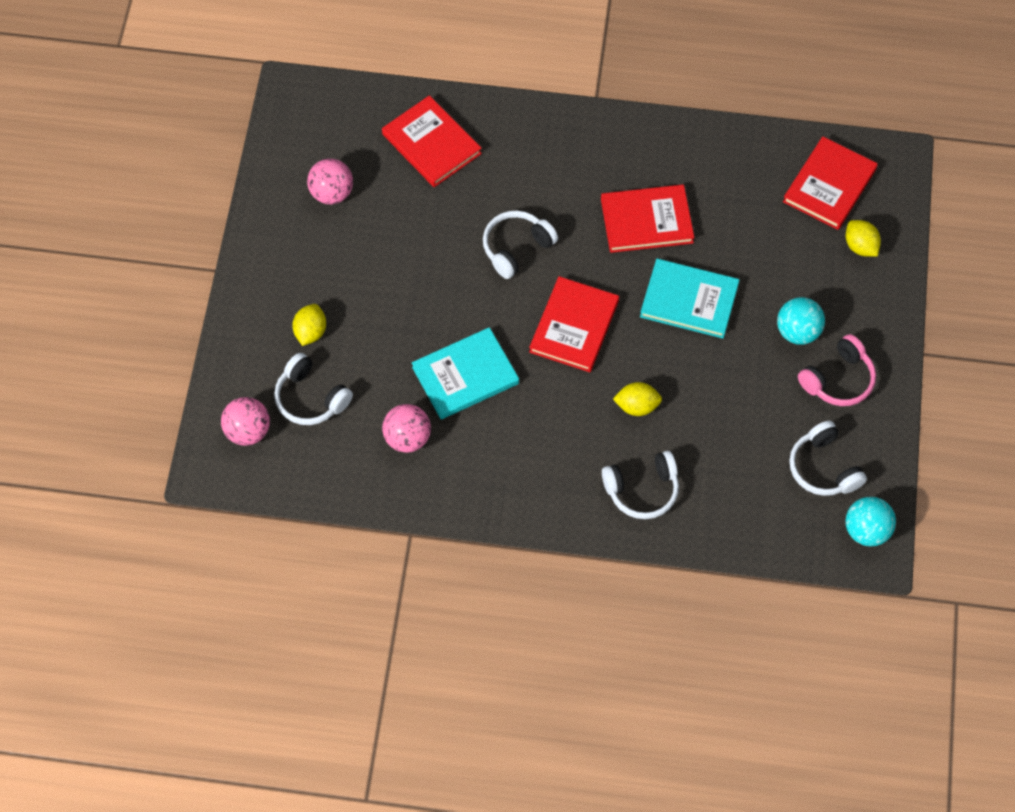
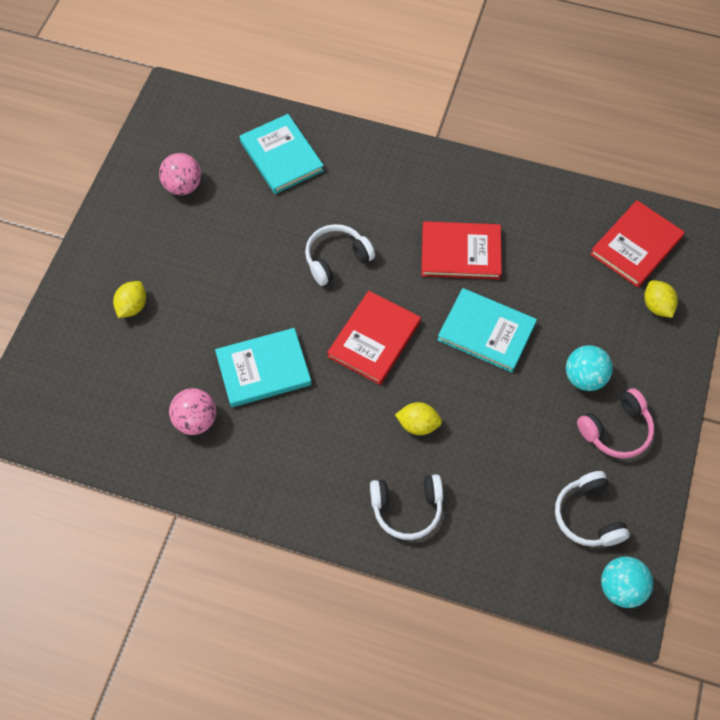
camera: 10 degrees right, 0 degrees up
(248, 431) = (51, 389): pink ball -> none
(310, 398) = (117, 368): white headphones -> none
(431, 144) = (281, 156): red book -> turquoise book

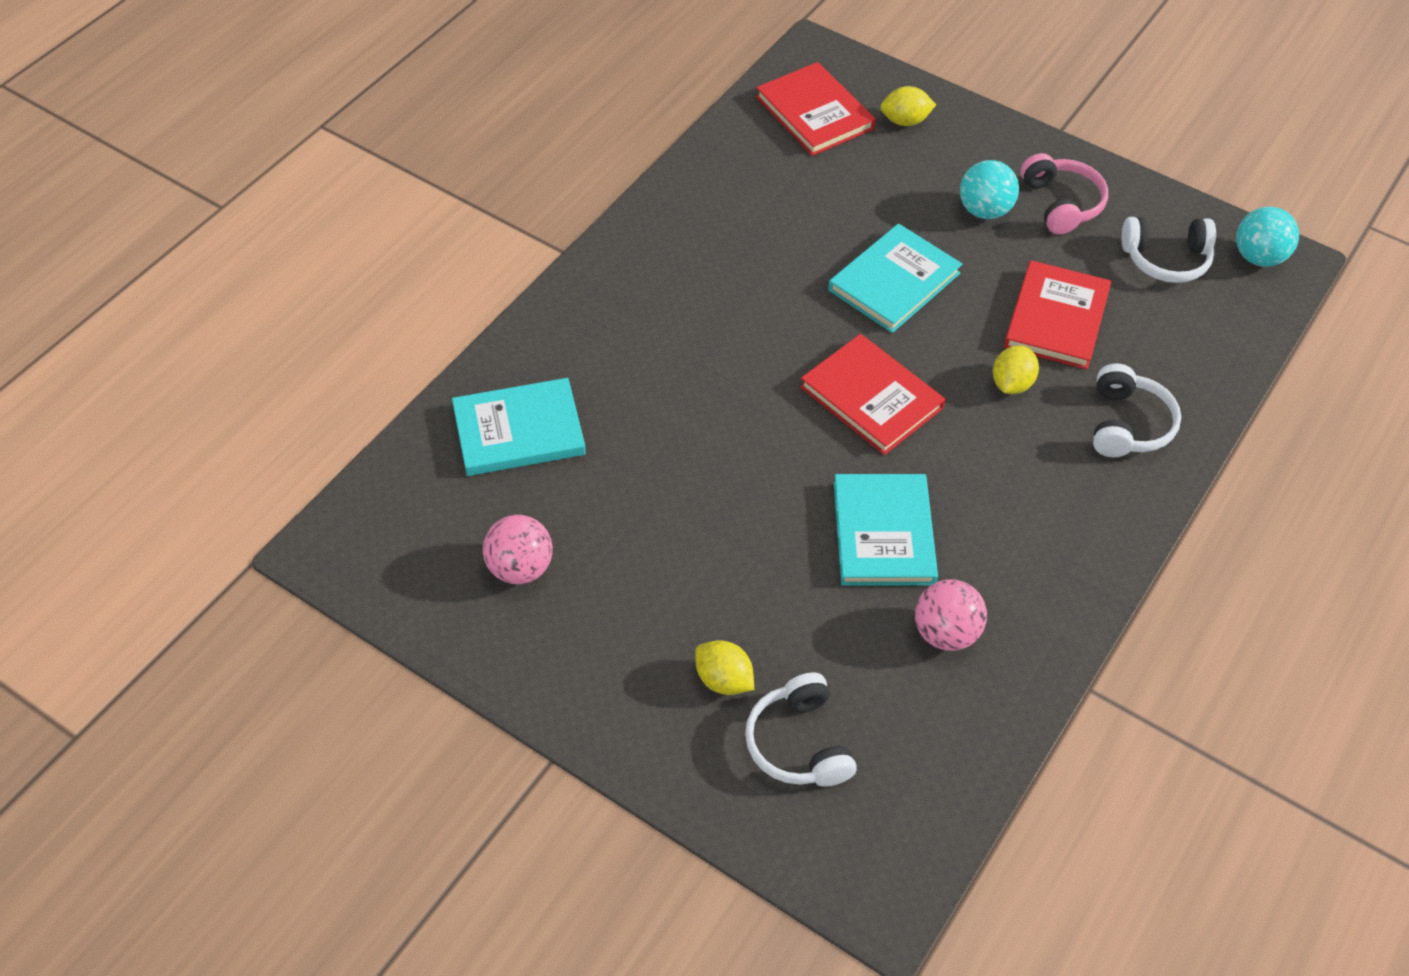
camera: 75 degrees left, 10 degrees down
(336, 259) = (727, 408): white headphones -> white headphones (799, 743)
(460, 253) = (765, 275): red book -> red book (1056, 318)

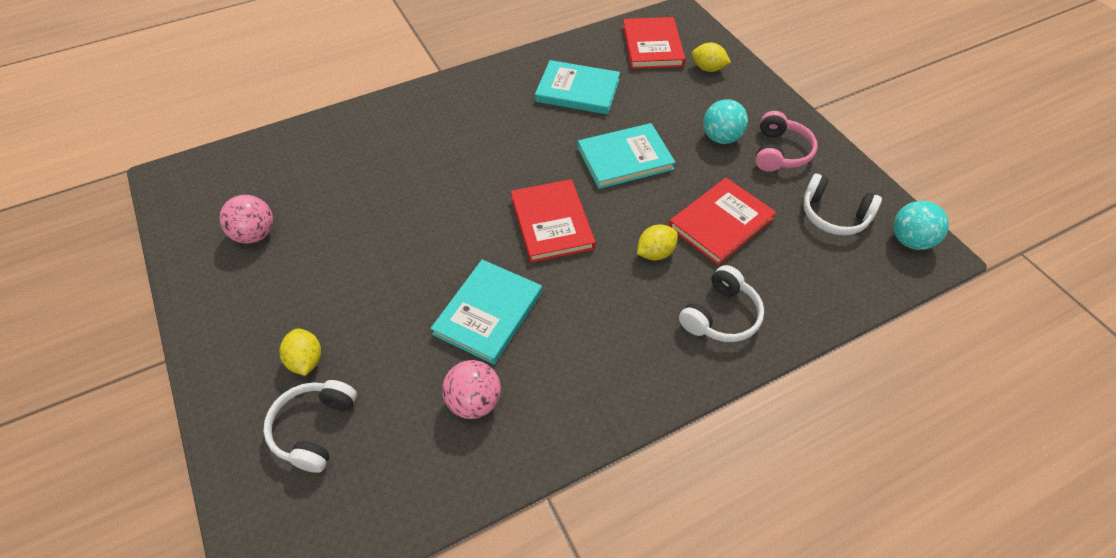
camera: 30 degrees right, 0 degrees up
(519, 431) = (326, 157): turquoise book -> turquoise book (577, 90)

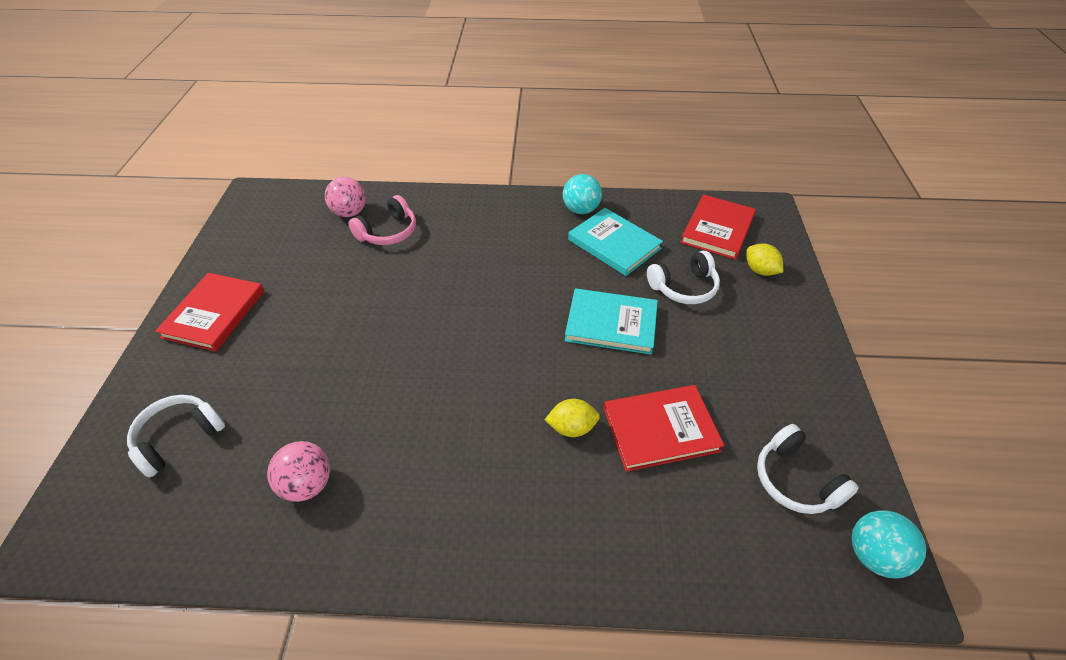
camera: 30 degrees right, 5 degrees down
(255, 234) = (270, 260): pink ball -> pink ball (350, 212)
(306, 361) = (220, 378): yellow lemon -> none
(488, 313) = (382, 409): turquoise book -> none
(551, 223) = (498, 354): red book -> red book (214, 314)
(721, 138) = (724, 343): turquoise ball -> turquoise ball (581, 210)
(721, 315) = (590, 525): white headphones -> white headphones (684, 287)
(780, 152) = (779, 385): pink headphones -> pink headphones (388, 232)

